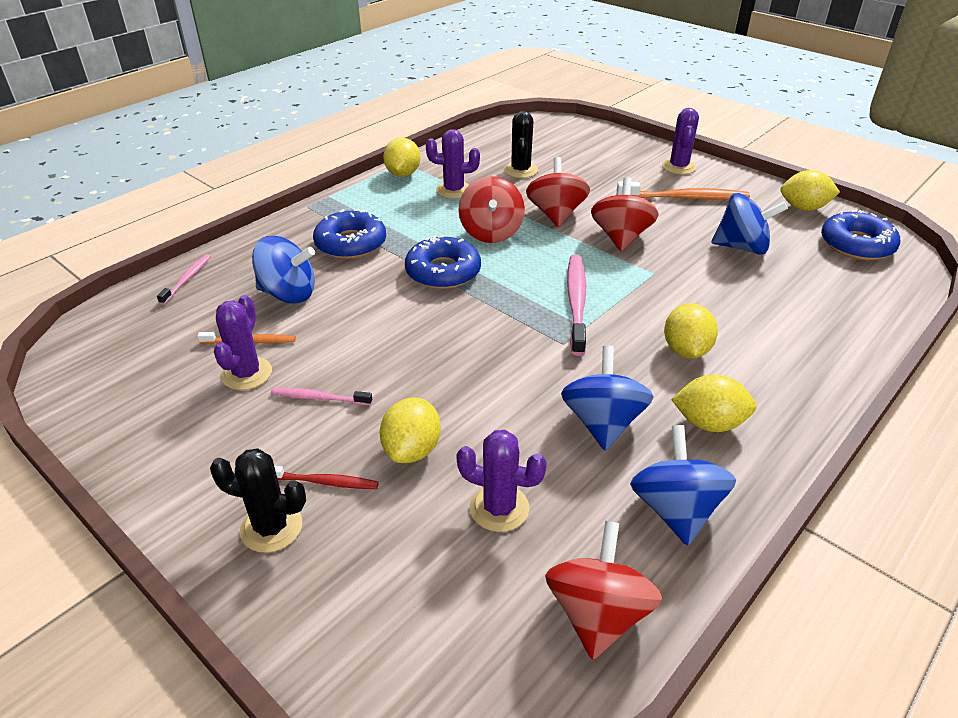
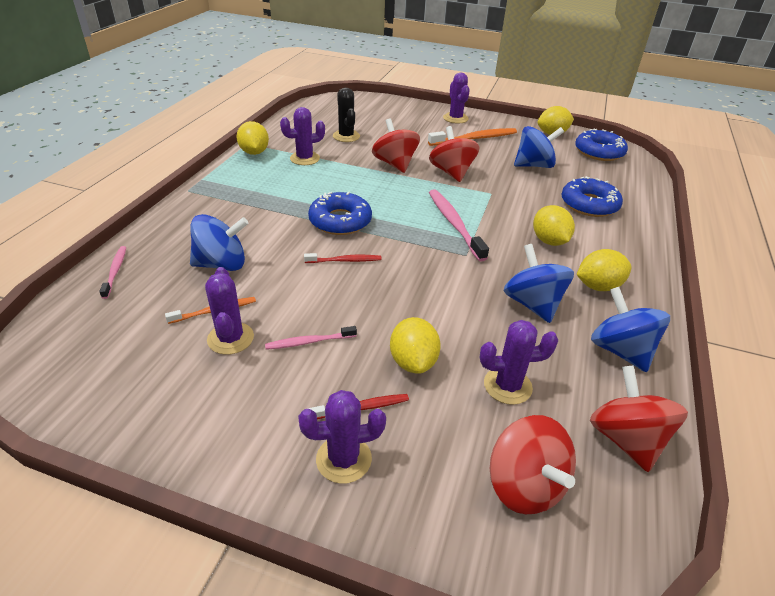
camera: 25 degrees left, 0 degrees up
(271, 527) = (344, 459): black cactus -> purple cactus
(351, 243) = (248, 213): blue donut -> blue donut (589, 204)
(417, 318) = (345, 261): none -> red toothbrush
(491, 232) = (356, 185): red spinning top -> red spinning top (524, 485)

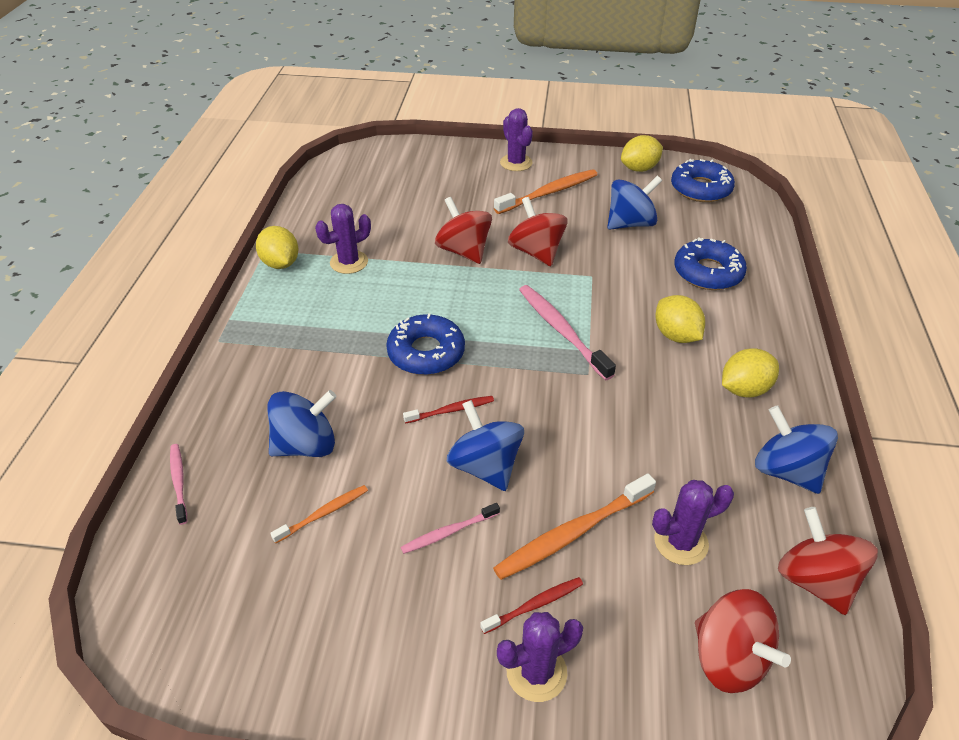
camera: 10 degrees left, 5 degrees up
(230, 338) = (357, 547): purple cactus -> none
(346, 136) = (389, 216): black cactus -> none
(413, 361) = (572, 533): yellow lemon -> orange toothbrush
(532, 304) = (679, 428): blue spinning top -> blue spinning top (485, 466)

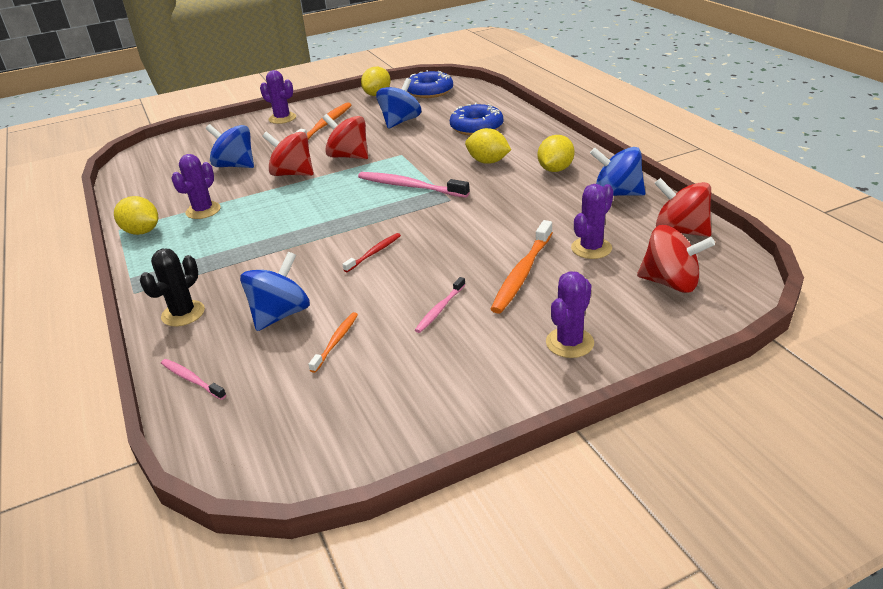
camera: 30 degrees left, 10 degrees down
(233, 392) = (183, 313): none -> black cactus
(426, 352) = (322, 233): blue donut -> none
(485, 466) = (429, 268): blue spinning top -> blue spinning top (235, 166)
(535, 605) = (535, 315): red toothbrush -> none

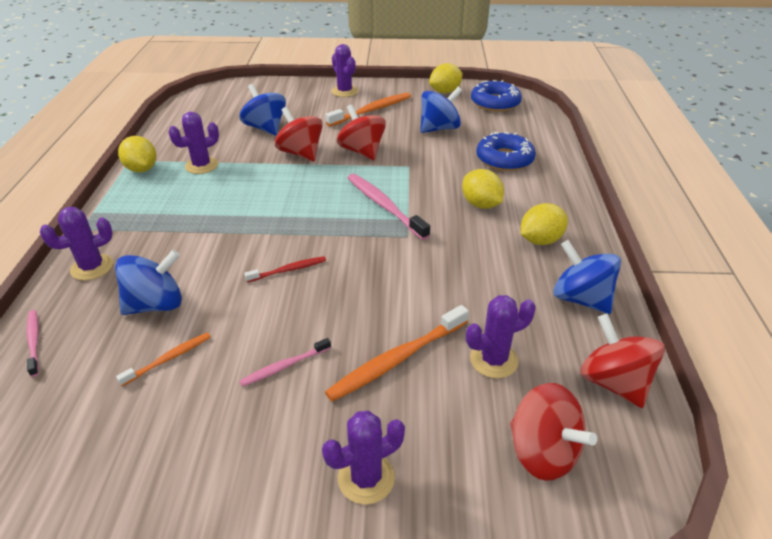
camera: 25 degrees right, 5 degrees up
(183, 313) = (92, 267): black cactus -> purple cactus

